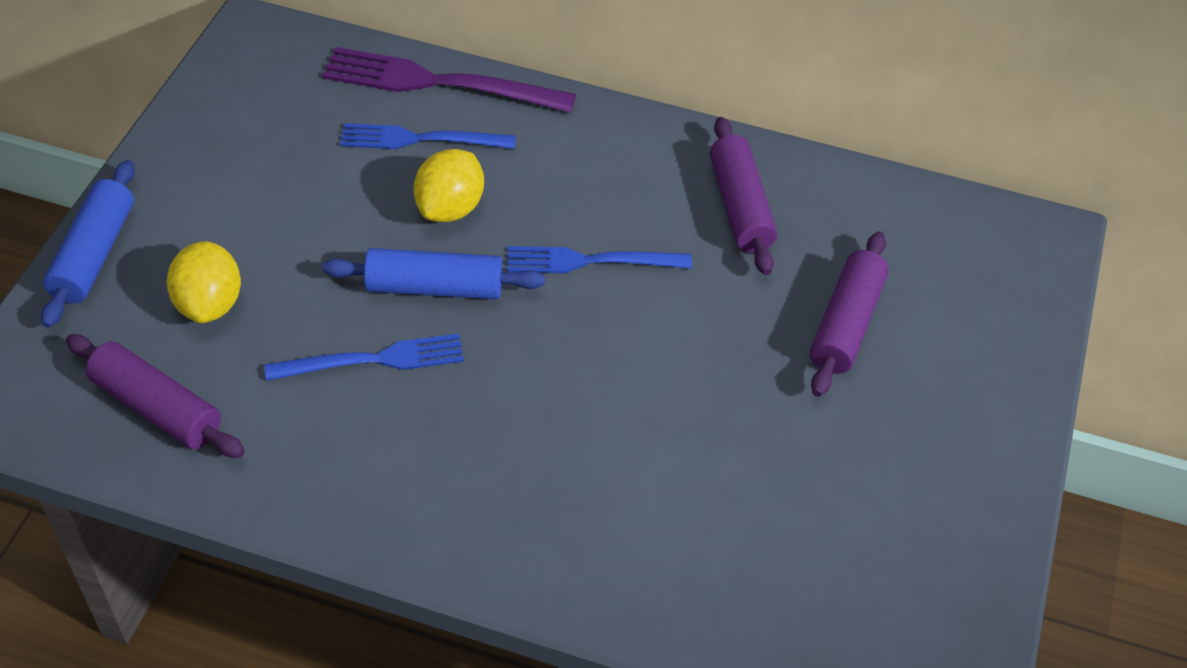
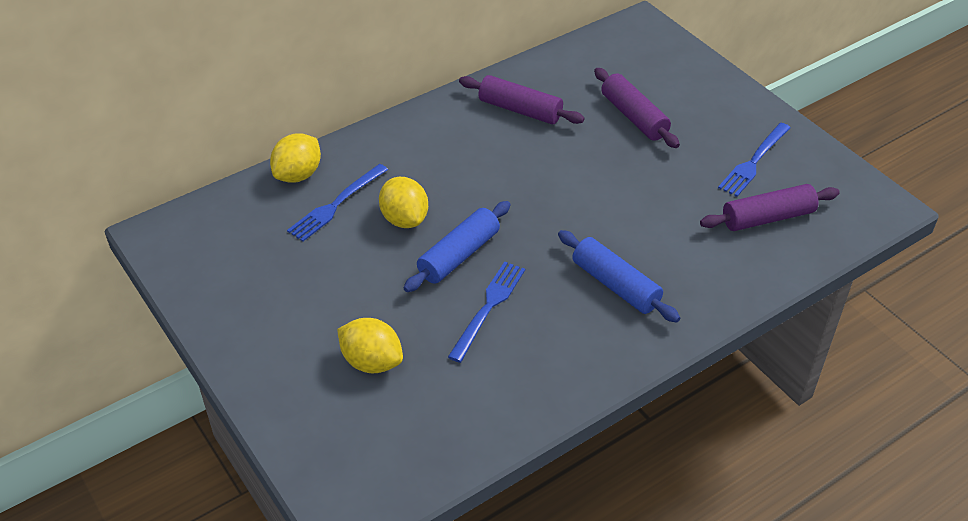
camera: 50 degrees left, 5 degrees down
(94, 254) = (270, 401): blue rolling pin -> blue rolling pin (615, 285)
(157, 408) = (433, 425): purple rolling pin -> purple rolling pin (767, 217)
(438, 83) = (298, 175): purple fork -> yellow lemon
(590, 261) = (502, 184): blue fork -> blue fork (754, 162)

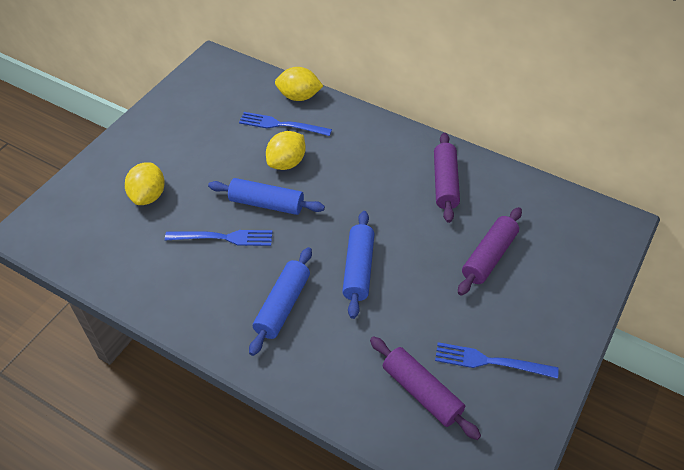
camera: 65 degrees right, 5 degrees up
(598, 211) = (358, 269): none -> blue rolling pin

